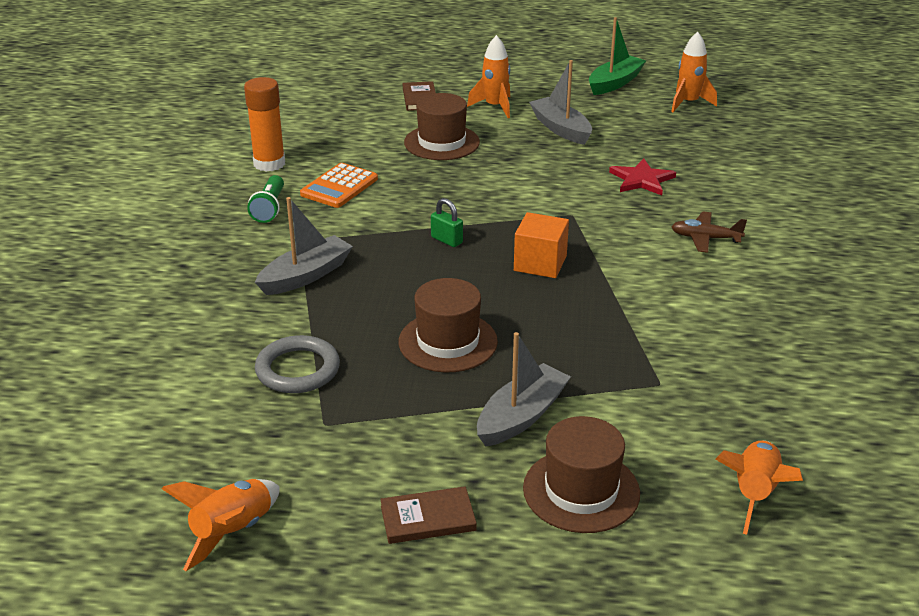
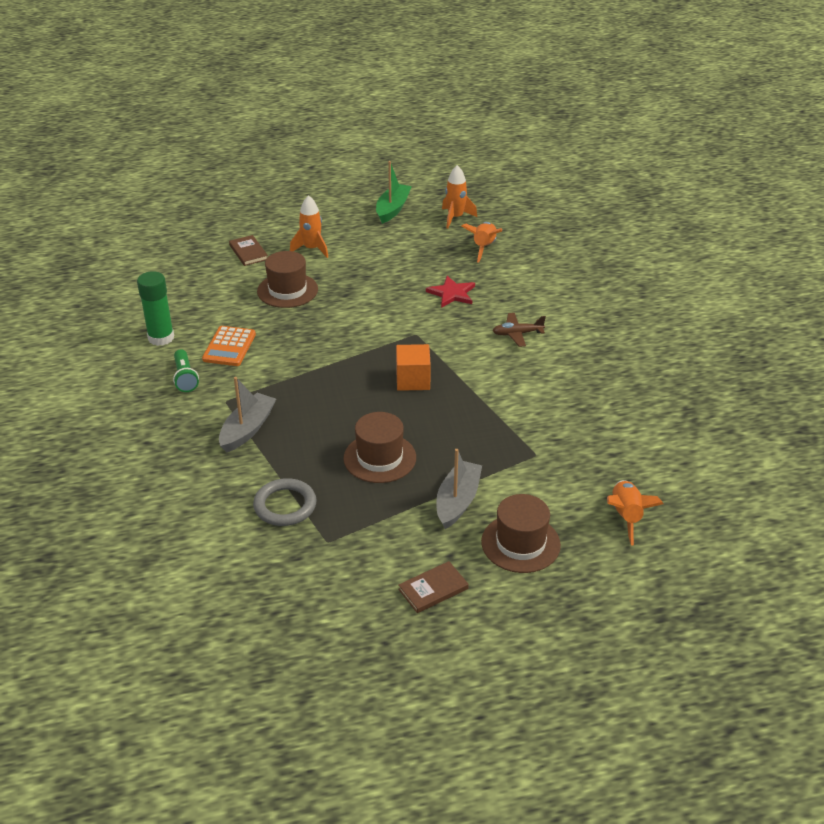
camera: 20 degrees left, 5 degrees up
(233, 532) = (309, 634): orange rocket -> orange rocket (484, 247)
(269, 164) = (161, 338): orange glue stick -> green glue stick
(446, 240) = (336, 376): green padlock -> none
(561, 129) = (372, 260): grey boat -> none

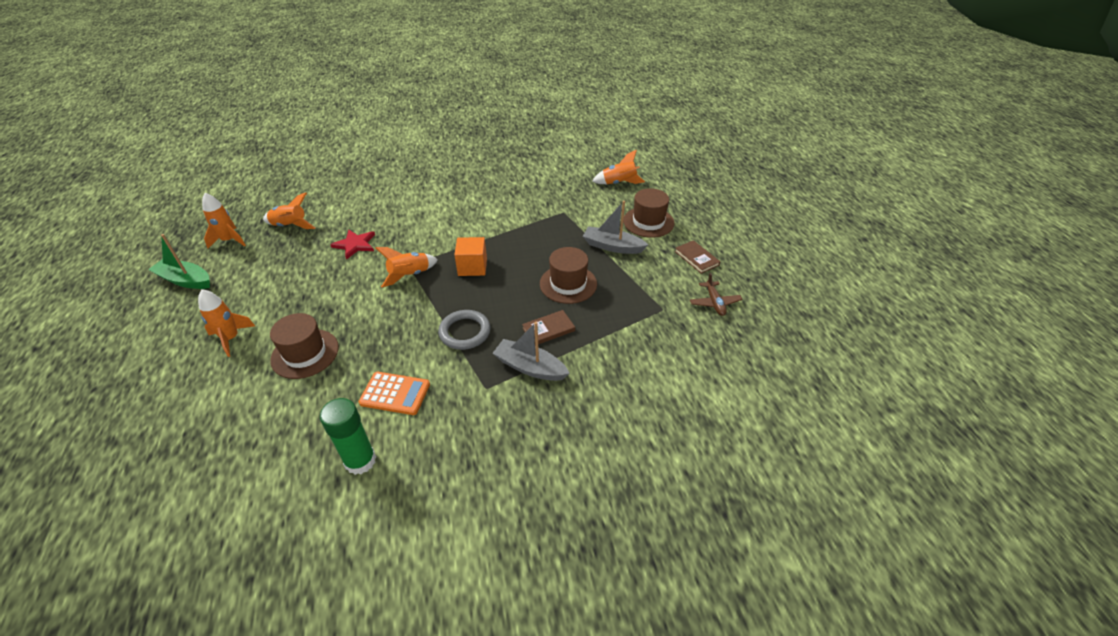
camera: 90 degrees left, 5 degrees up
(185, 378) = (443, 426): green flashlight -> none
(248, 252) = (208, 394): brown book -> brown book (548, 329)
(285, 505) = (627, 335): grey ring -> grey ring (465, 332)
(398, 336) = (410, 275): none -> orange rocket
(517, 334) = (423, 214): brown plane -> brown plane (714, 303)

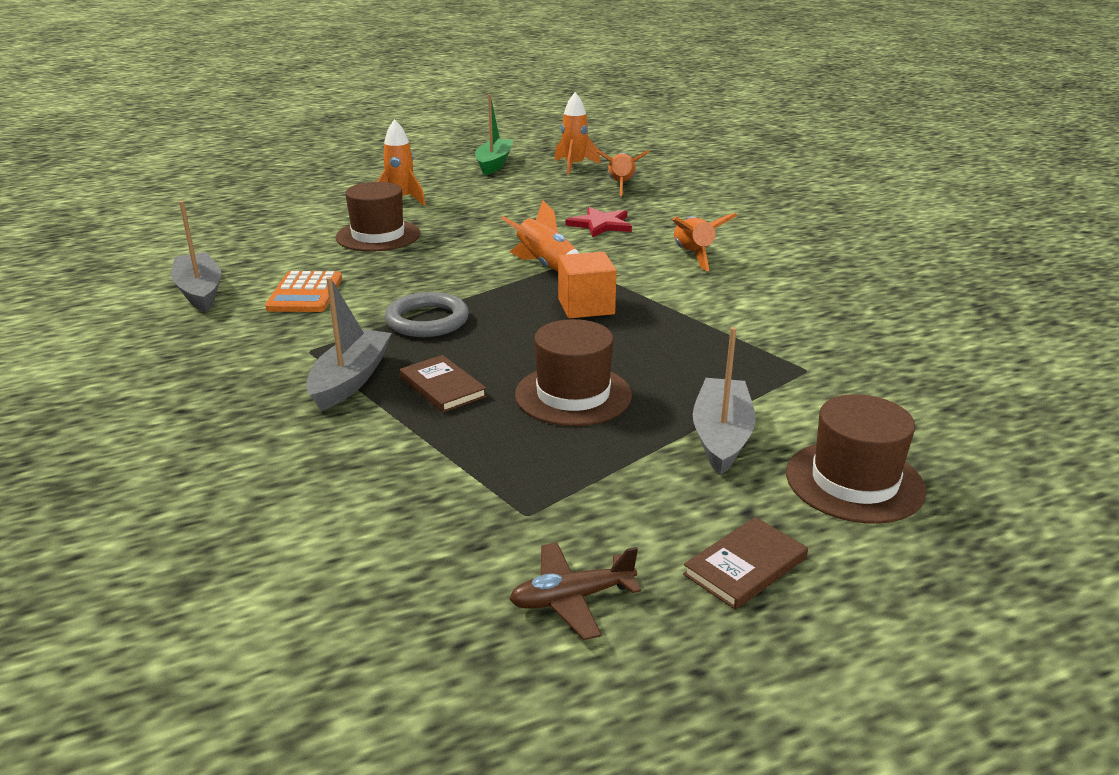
camera: 80 degrees right, 15 degrees down
(360, 460) = (199, 292): green glue stick -> grey boat
(619, 183) = (991, 429): orange rocket -> orange rocket (693, 255)

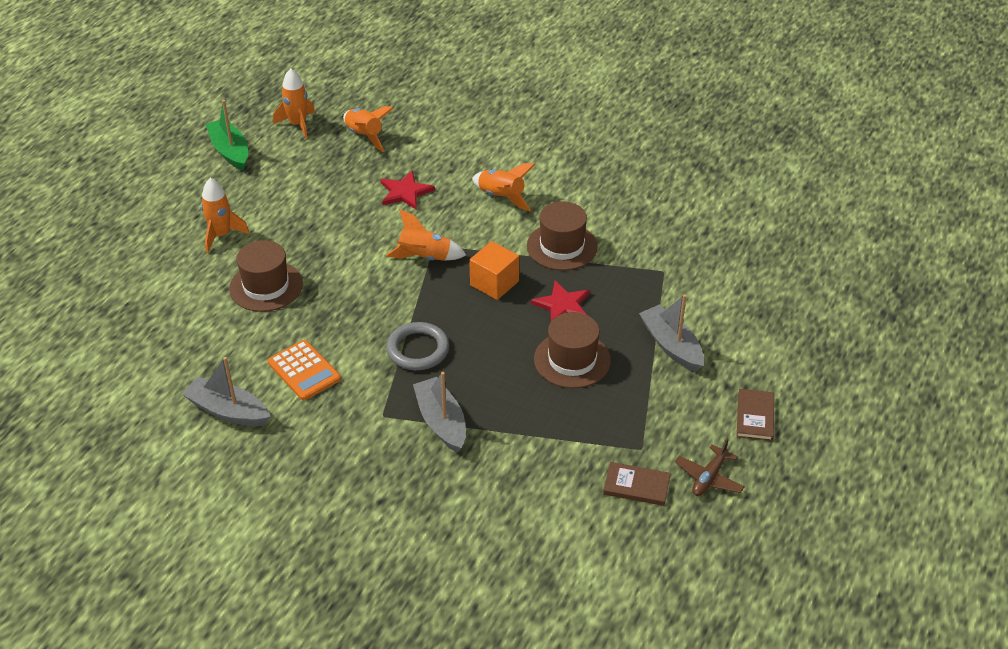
camera: 40 degrees left, 15 degrees up
(442, 387) = (498, 396): brown book -> brown book (636, 486)
(634, 349) = (562, 305): none -> red star
(854, 482) = (752, 340): brown hat -> brown hat (562, 246)

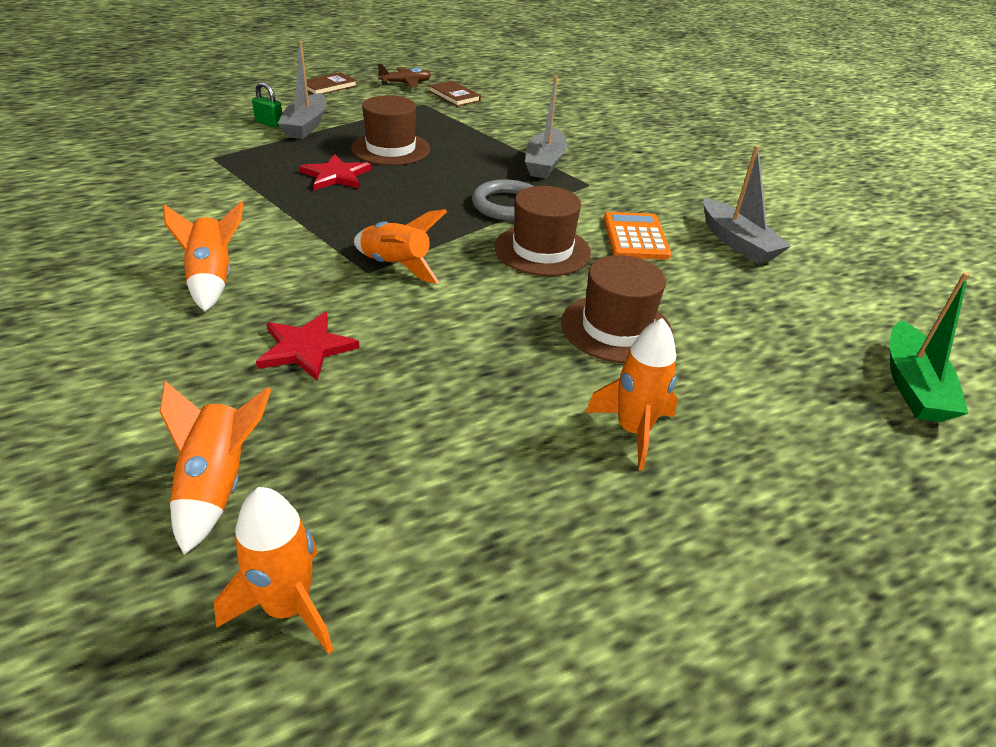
camera: 145 degrees left, 5 degrees down
(230, 151) = (491, 623): green boat -> green boat (912, 386)
(494, 283) = (364, 214): orange cube -> none
(562, 246) = (251, 209): brown hat -> brown hat (542, 250)
(699, 330) = (269, 123): none -> green padlock

